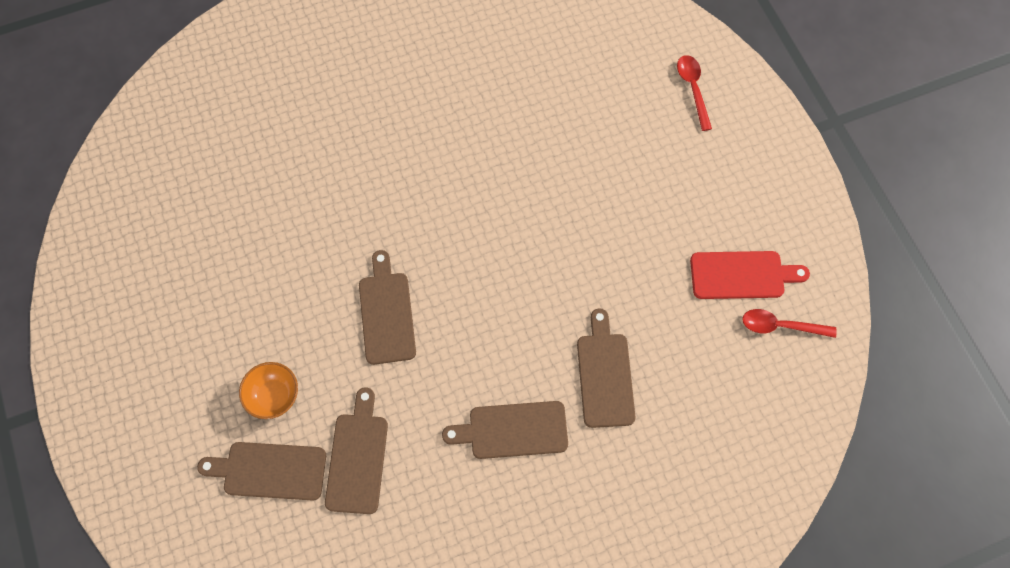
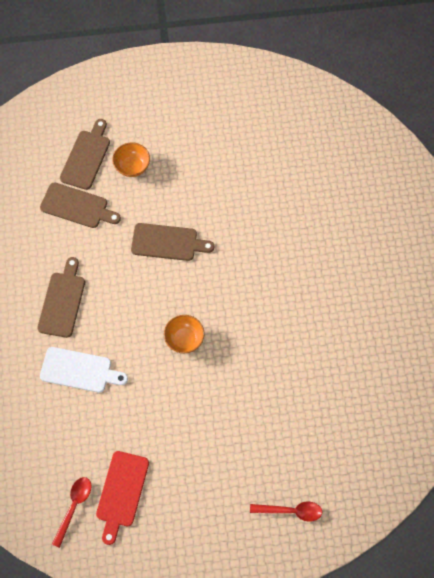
camera: 105 degrees right, 0 degrees up
(521, 255) = (184, 339): none -> orange bowl
(605, 375) = (79, 370): brown cutting board -> white cutting board

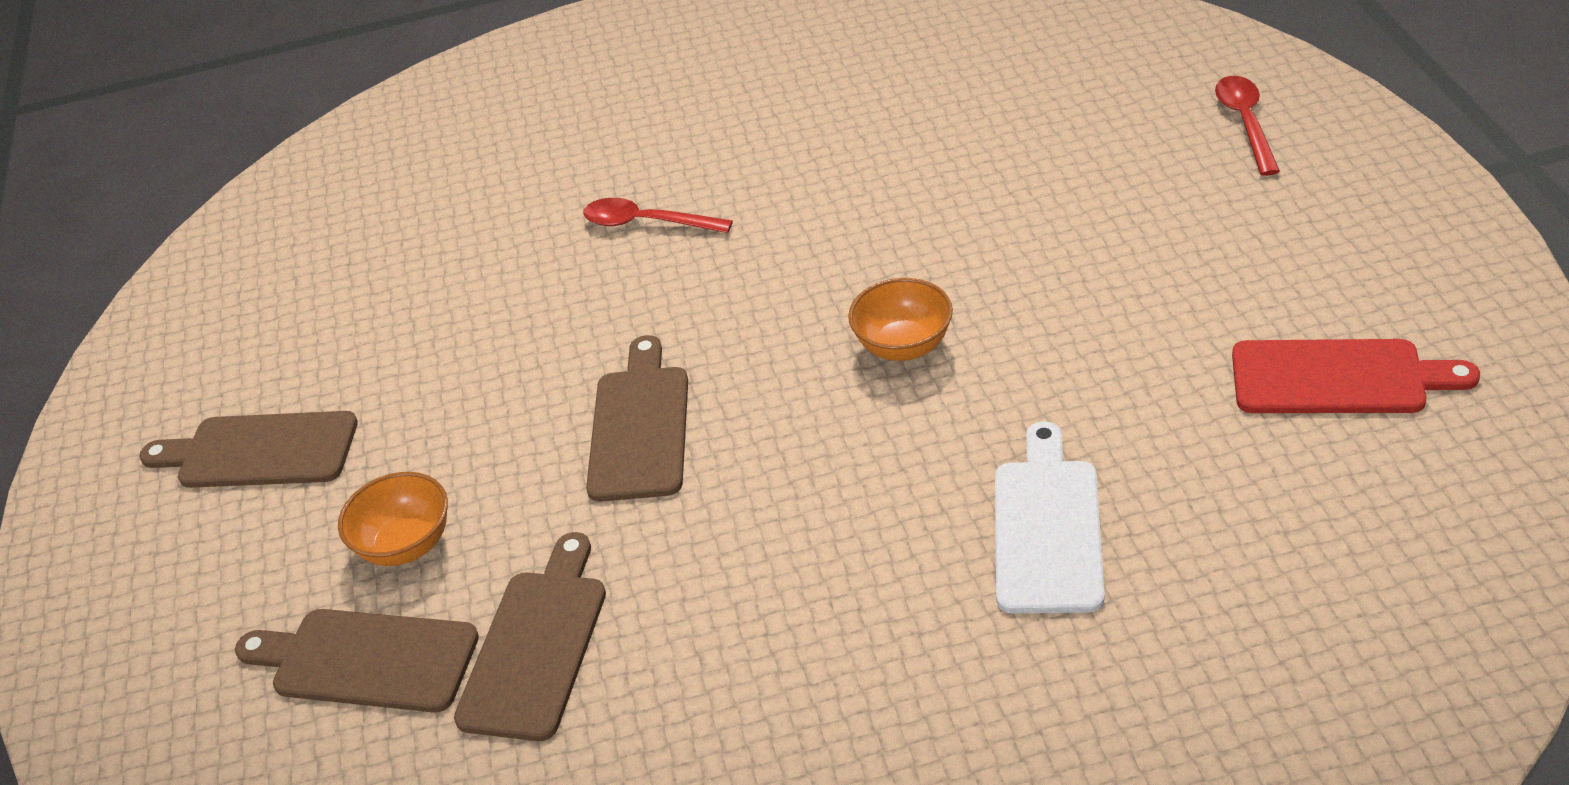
camera: 90 degrees left, 25 degrees down
(62, 301) = (849, 612): brown cutting board -> brown cutting board (259, 451)
(74, 506) = (1419, 457): red spoon -> red spoon (646, 223)

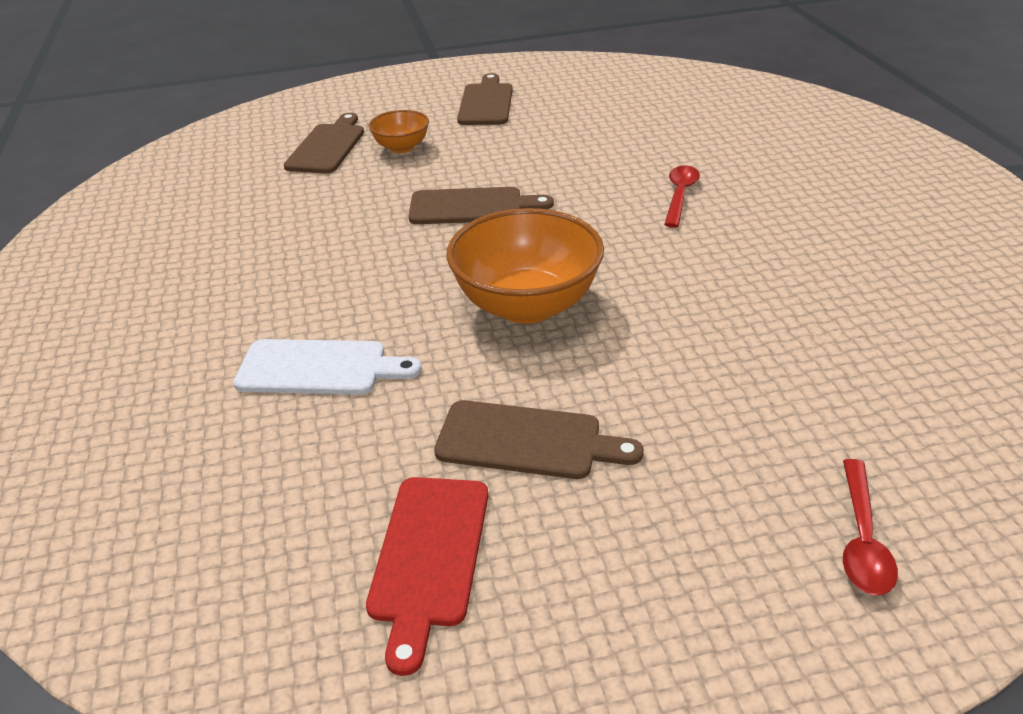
camera: 85 degrees right, 5 degrees down
(537, 646) = (313, 189): brown cutting board -> brown cutting board (527, 441)
(903, 346) = (527, 305): orange bowl -> orange bowl, size x1.91
(1245, 122) = (862, 540): red spoon -> red spoon turned 105 degrees clockwise

